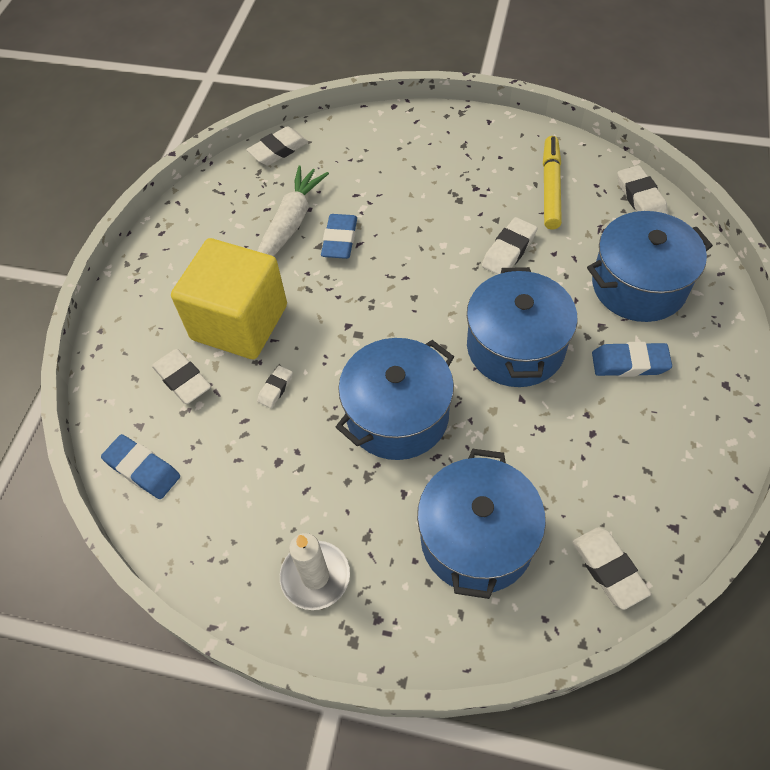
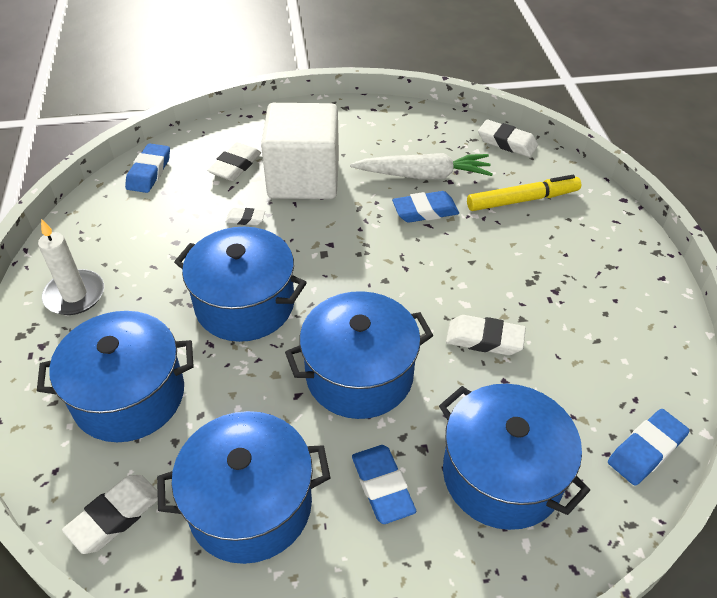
camera: 65 degrees right, 10 degrees down
(239, 322) = (304, 178): yellow cube -> white cube
(551, 187) = (600, 355): yellow marker -> yellow marker (522, 200)
(623, 460) = (250, 505): none -> blue pot
(640, 198) = (646, 450): white eraser -> blue eraser

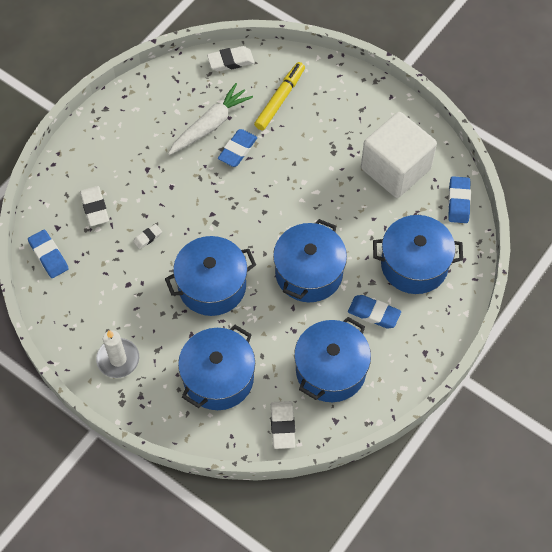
camera: 45 degrees left, 15 degrees up
(304, 178) = (146, 183): white cube -> white cube (395, 169)
(484, 339) = (344, 204): white eraser -> none

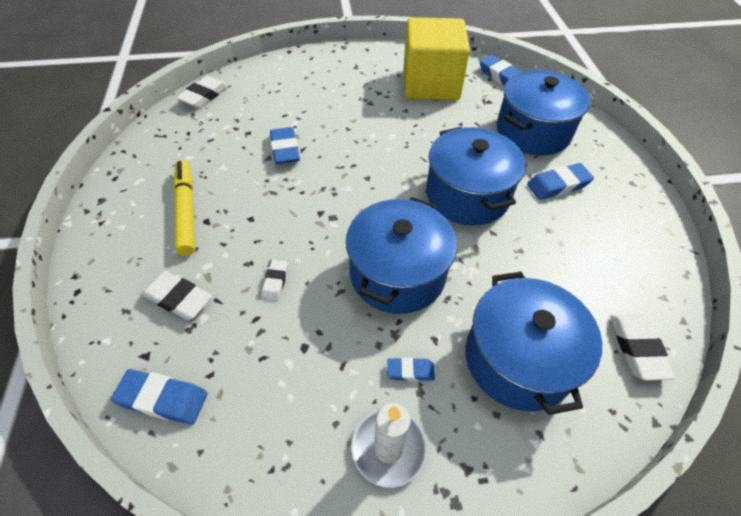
camera: 45 degrees left, 10 degrees down
(163, 338) = (410, 371): none -> blue eraser
(210, 125) = (236, 147): white carrot -> none
(280, 99) = (281, 96): yellow marker -> yellow marker (186, 211)
(282, 426) = (637, 348): white eraser -> white eraser turned 45 degrees clockwise
(331, 370) = (595, 257): blue pot -> none
(395, 169) = (431, 85): white cube -> yellow cube

